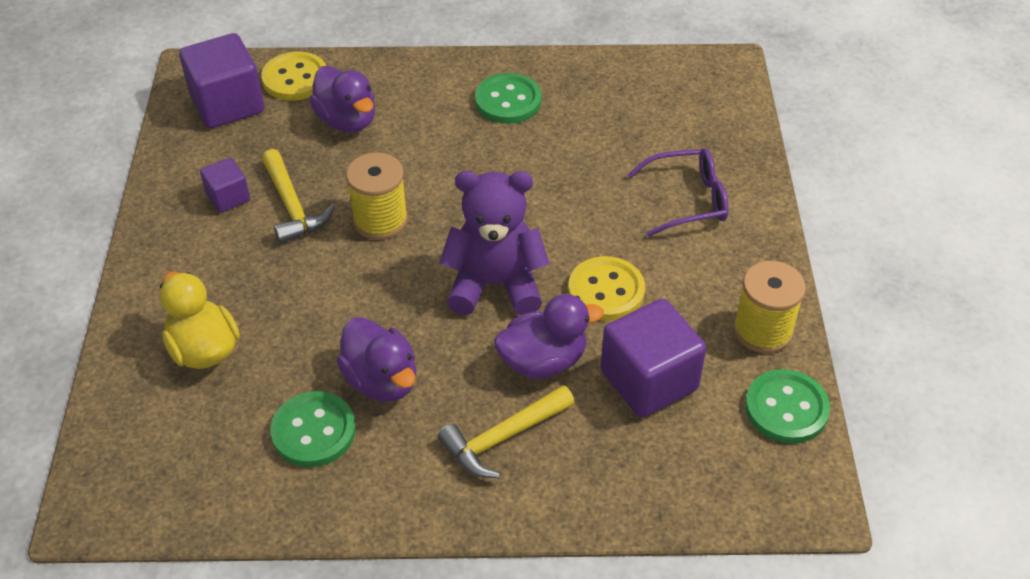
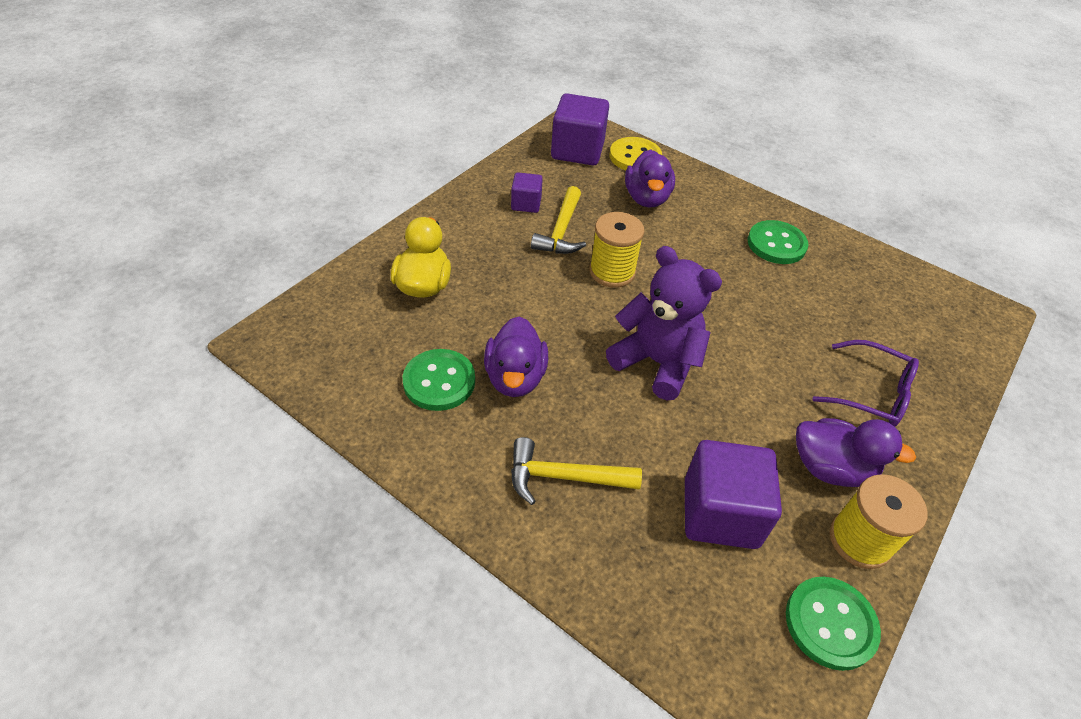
camera: 35 degrees right, 0 degrees up
(543, 361) = (645, 440): purple duck -> purple duck (830, 468)
(606, 291) = (742, 420): yellow button -> none

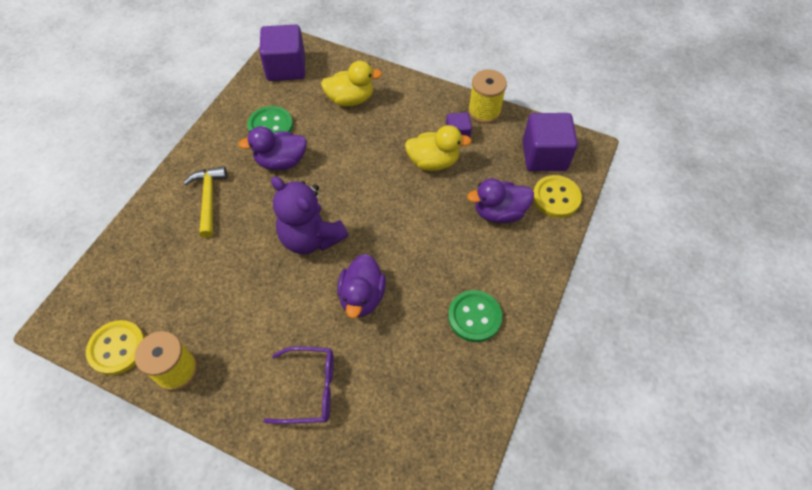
camera: 80 degrees right, 10 degrees up
(561, 231) = (433, 162): yellow hammer -> yellow duck
(612, 272) = (397, 200): yellow spool -> yellow spool (484, 111)
(656, 362) = (311, 238): purple teddy bear -> purple teddy bear turned 105 degrees clockwise
(720, 513) = (190, 284): purple cube -> purple cube (286, 68)
(830, 468) = (233, 353): purple duck -> purple duck (362, 297)
(830, 624) = (117, 348): green button -> yellow button
(872, 393) = (310, 389): purple glasses -> purple glasses turned 105 degrees counterclockwise

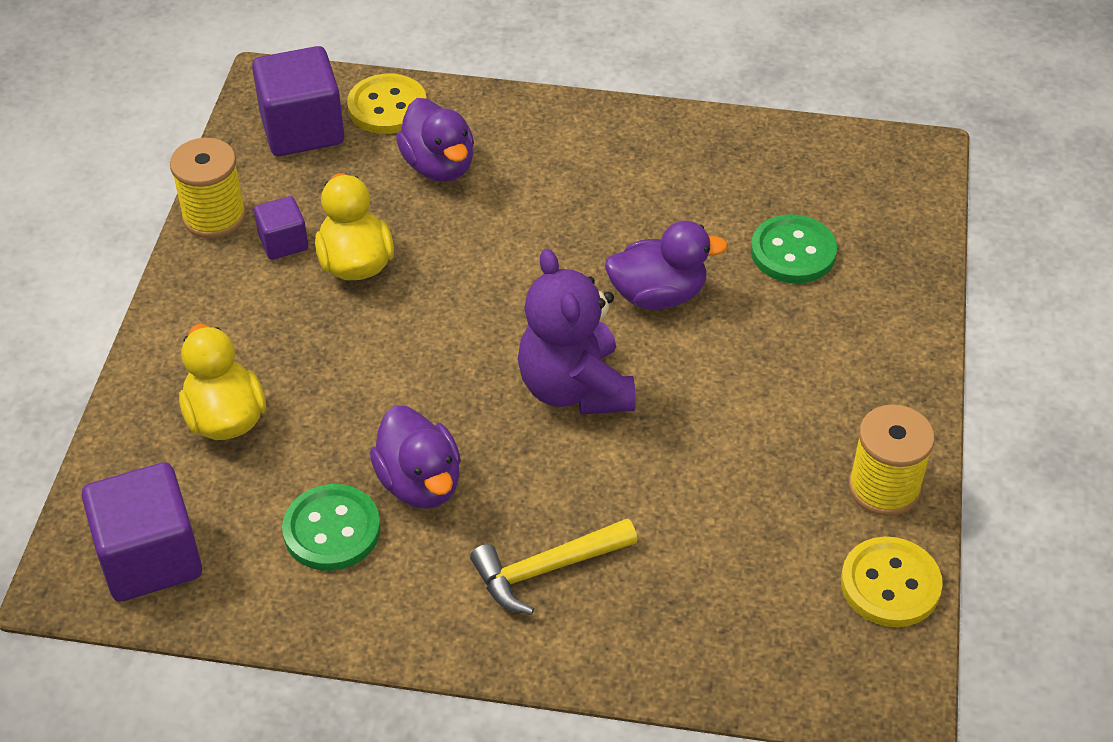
camera: 105 degrees left, 10 degrees down
(310, 389) = (829, 316): purple glasses -> none
(311, 238) = (574, 388): purple teddy bear -> purple teddy bear turned 135 degrees clockwise
(474, 317) = (636, 165): green button -> green button (793, 252)

